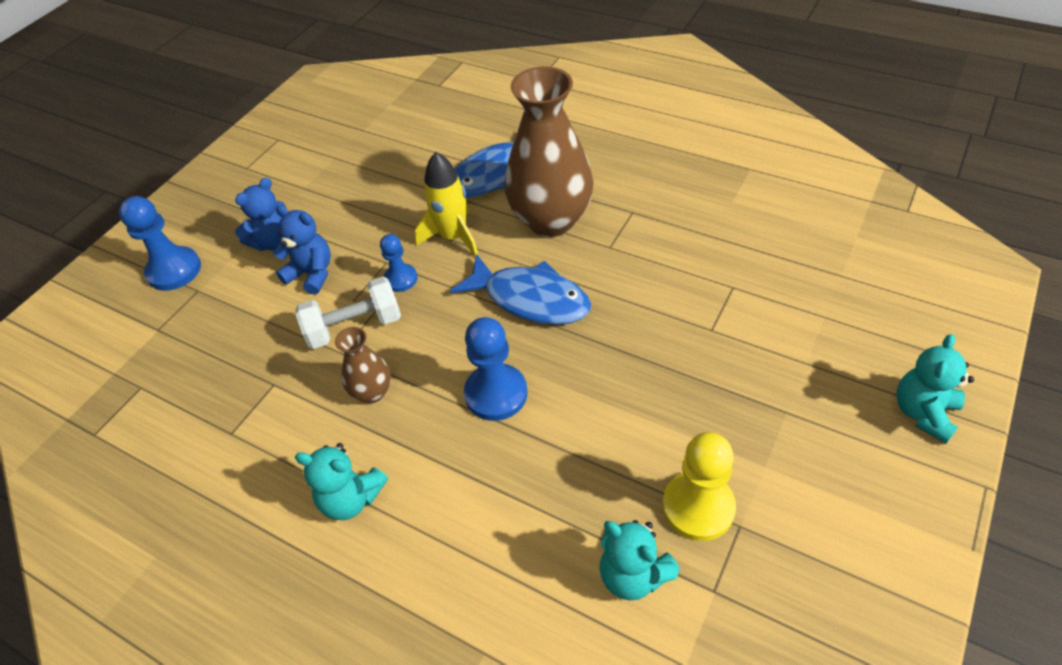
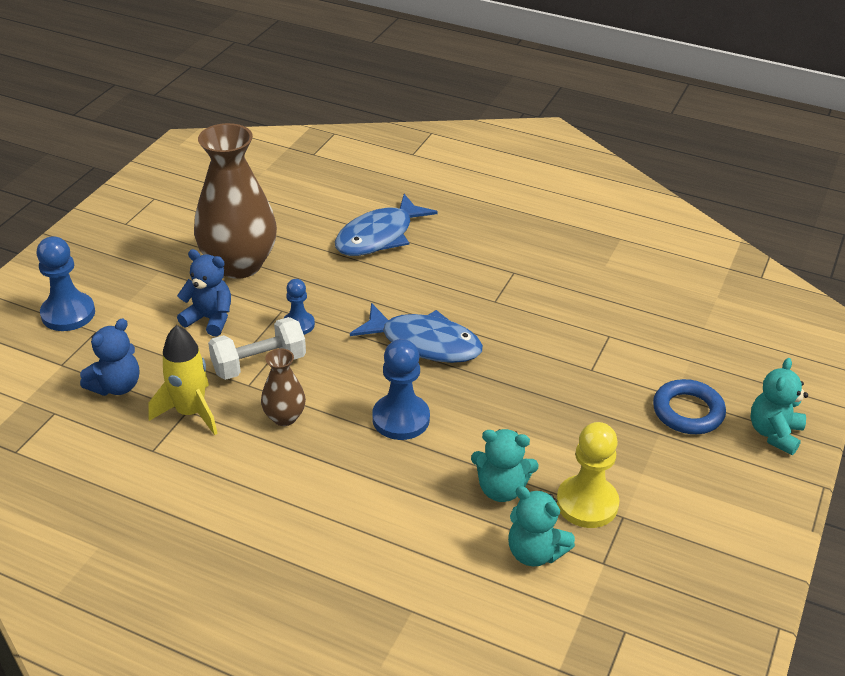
camera: 10 degrees left, 10 degrees down
(274, 242) = (167, 290): blue teddy bear -> blue teddy bear (116, 386)
(351, 498) = (277, 500): turquoise teddy bear -> turquoise teddy bear (501, 489)
(453, 237) = (345, 290): yellow rocket -> yellow rocket (190, 412)
(551, 220) = (438, 277): brown vase -> brown vase (239, 264)
(820, 384) = (688, 411): none -> blue ring

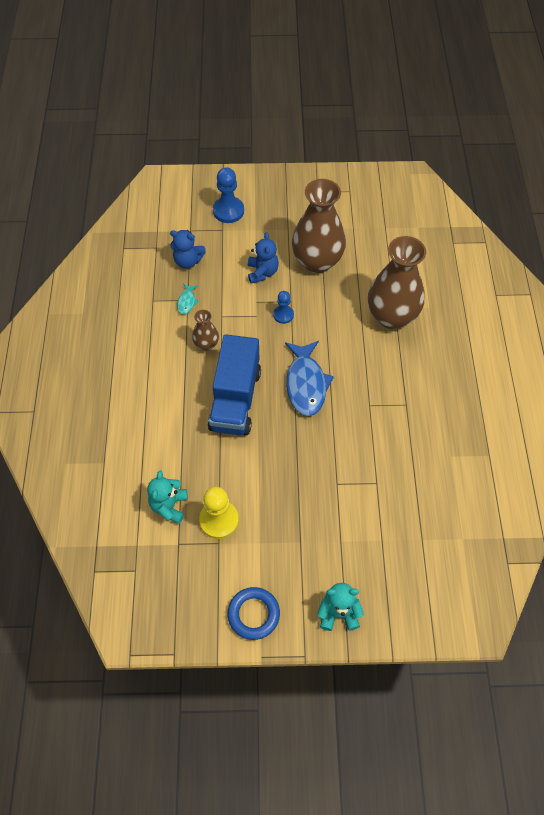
camera: 65 degrees right, 20 degrees up
(190, 412) = (187, 302): yellow rocket -> turquoise fish
(259, 364) = (240, 313): white dumbbell -> none
(379, 236) = (391, 316): blue fish -> brown vase
(401, 419) = (235, 399): blue pawn -> blue truck
(501, 489) = (207, 471): turquoise teddy bear -> none
(688, 411) = (329, 553): blue ring -> blue ring (253, 614)

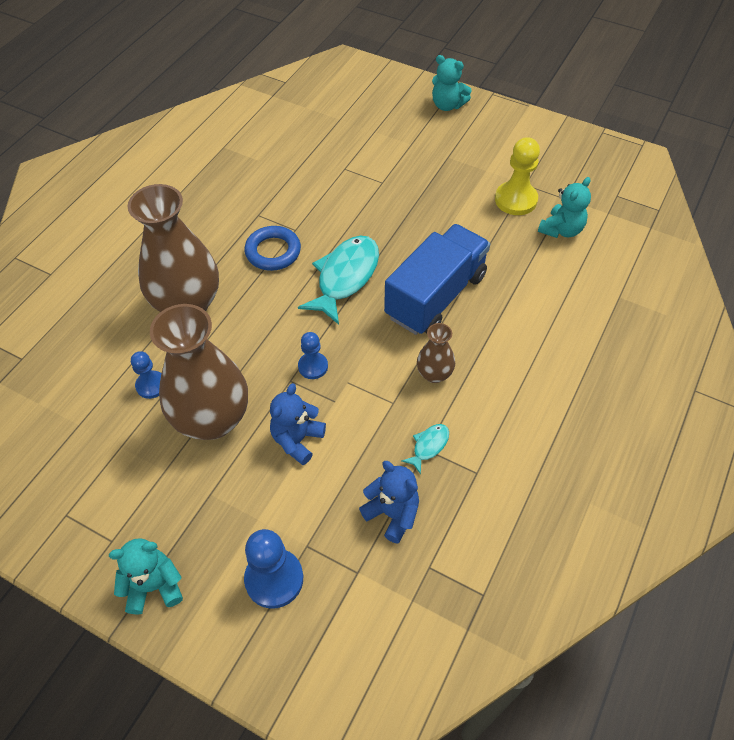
camera: 150 degrees left, 5 degrees down
(253, 614) = (520, 129): blue ring -> blue ring (273, 252)
(282, 185) = (154, 586): none -> turquoise teddy bear
(306, 384) = (345, 277): blue fish -> turquoise fish
(367, 262) = (151, 385): none -> blue pawn

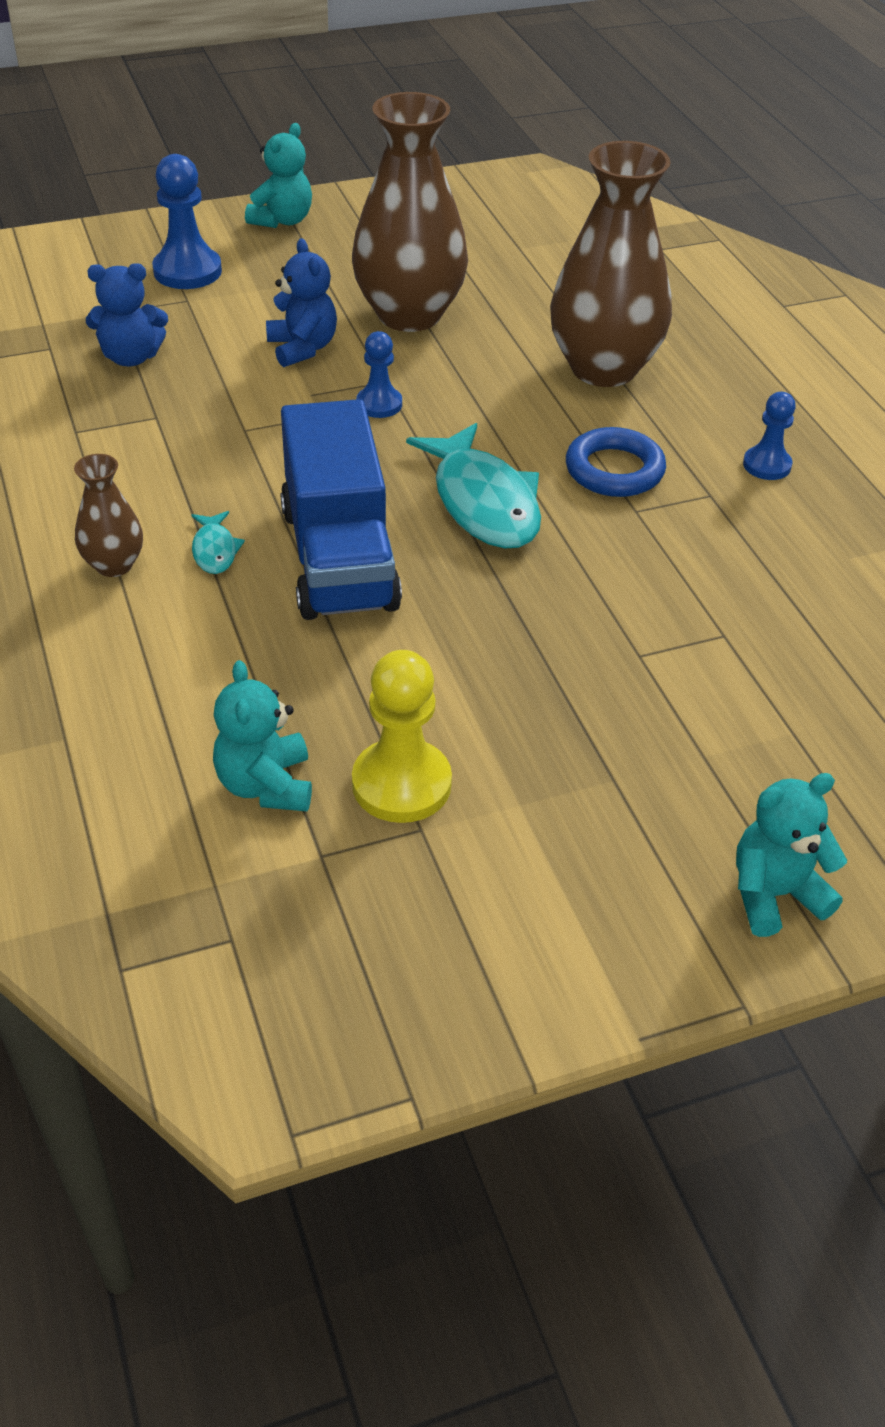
camera: 130 degrees right, 10 degrees down
(151, 385) = (510, 300): blue pawn -> blue pawn (767, 465)
(429, 446) = (156, 420): turquoise fish -> turquoise fish (215, 550)
(434, 374) = (230, 480): brown vase -> brown vase (114, 565)

